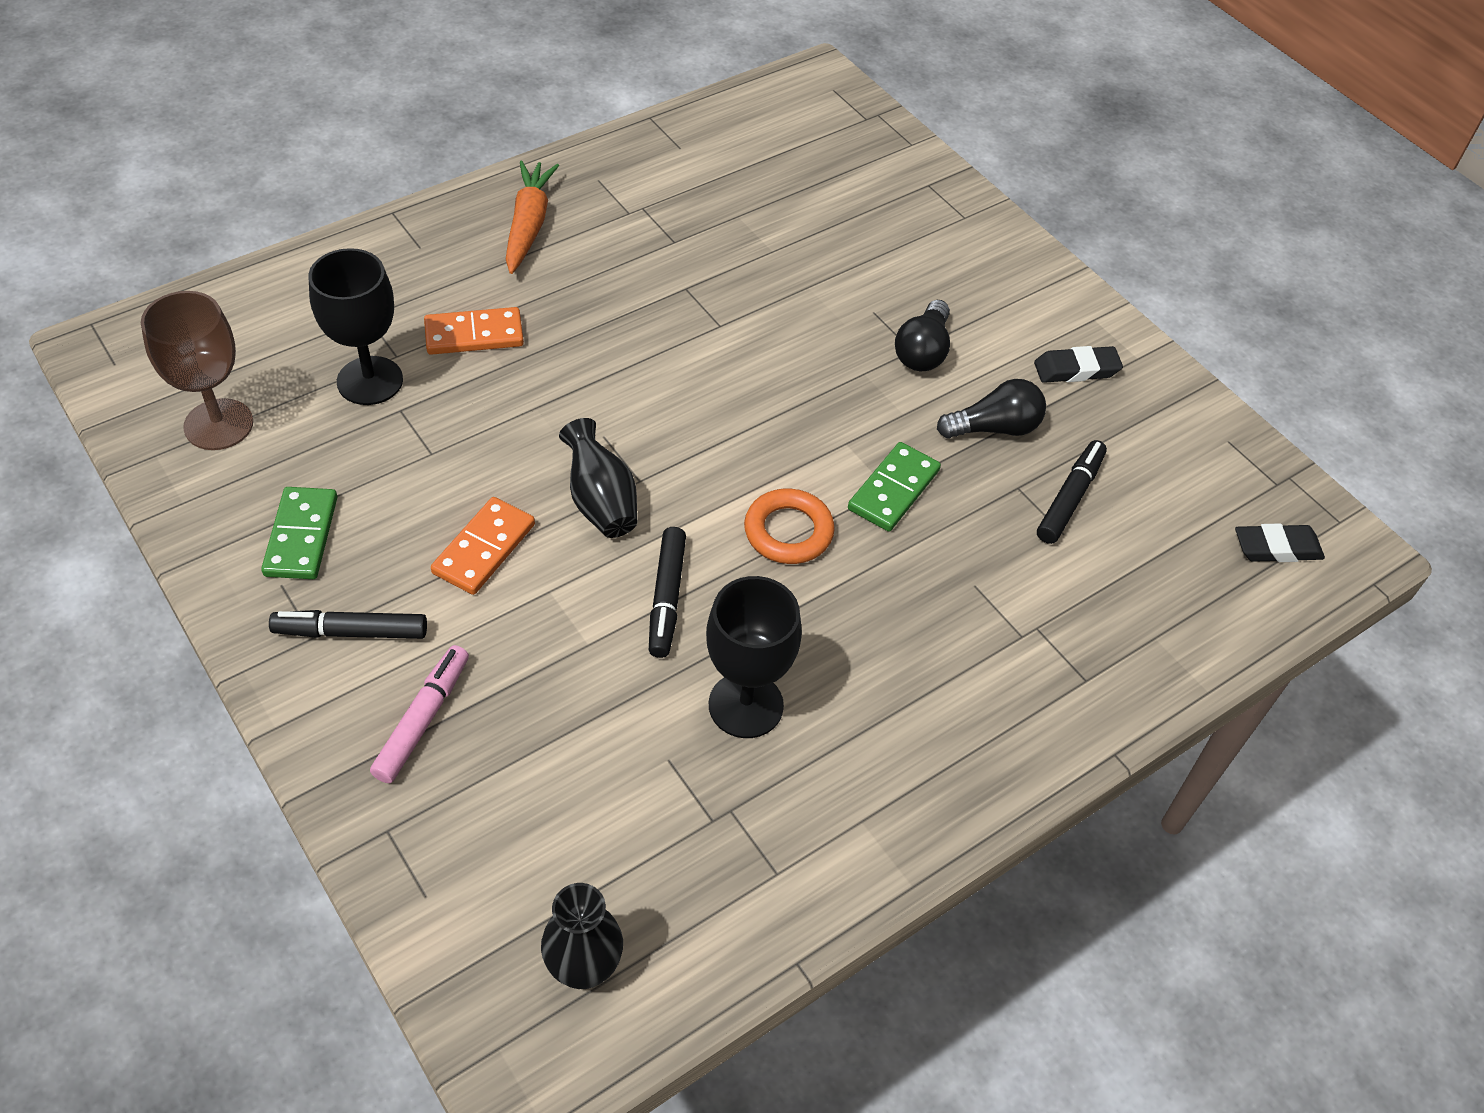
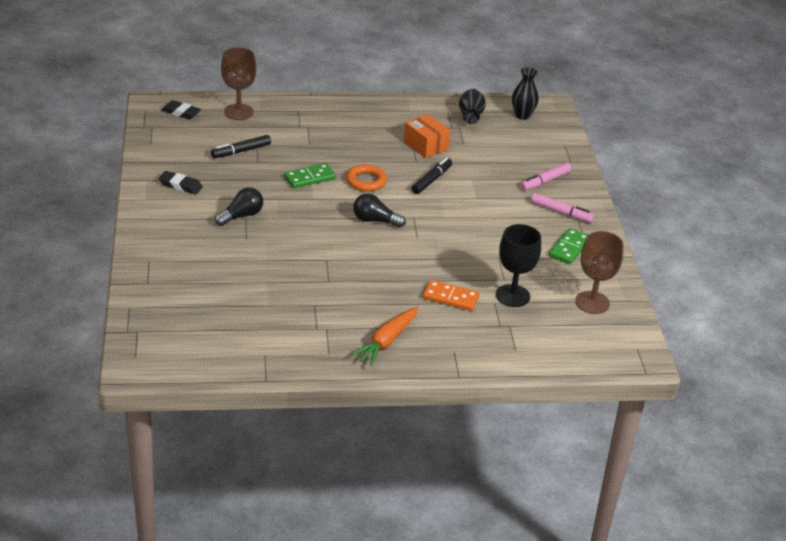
camera: 150 degrees left, 15 degrees down
(352, 632) = (561, 212): black marker -> pink marker
(484, 549) = (494, 218): orange domino -> none
(601, 502) = (435, 216): black vase -> black vase (470, 116)
(746, 705) = (426, 146): black goblet -> orange box
(994, 428) = (243, 180): black light bulb -> black light bulb (375, 220)
(1186, 608) = (238, 112): none -> brown goblet

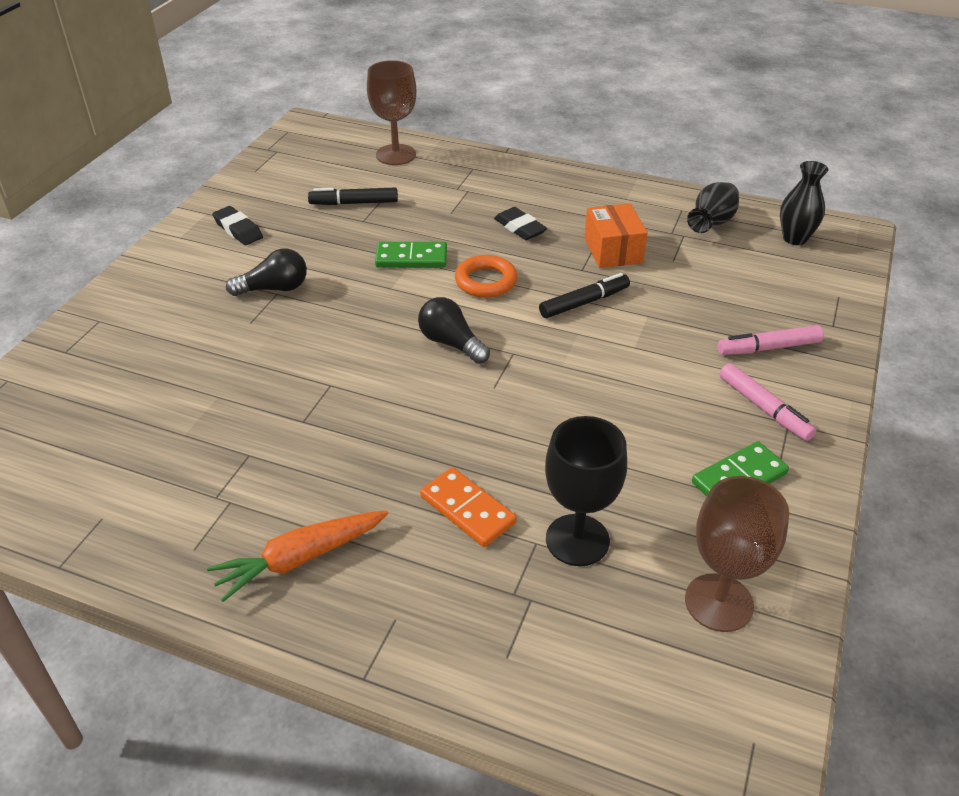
camera: 30 degrees right, 5 degrees up
(181, 113) = (326, 142): black eraser -> black eraser (520, 228)

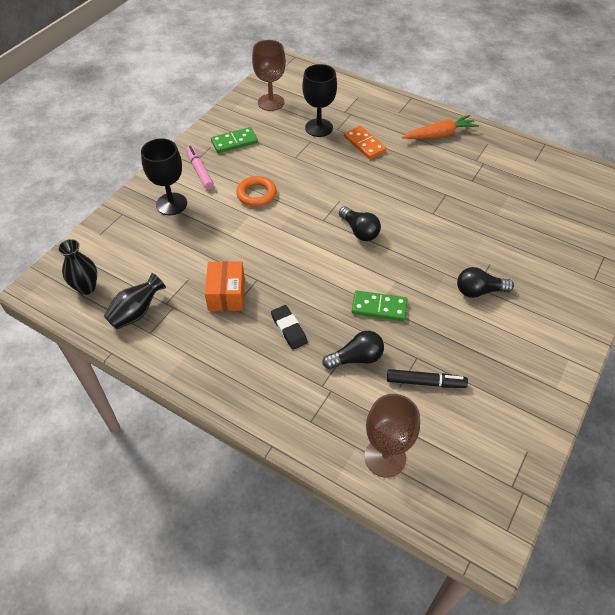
camera: 170 degrees left, 10 degrees up
(238, 230) = (521, 360): black eraser -> none
(433, 213) = (356, 358): none -> black light bulb
(486, 281) = (328, 277): orange ring -> orange ring (256, 194)
(583, 303) = (267, 250): black marker -> none
(769, 348) = (171, 204): pink marker -> black goblet

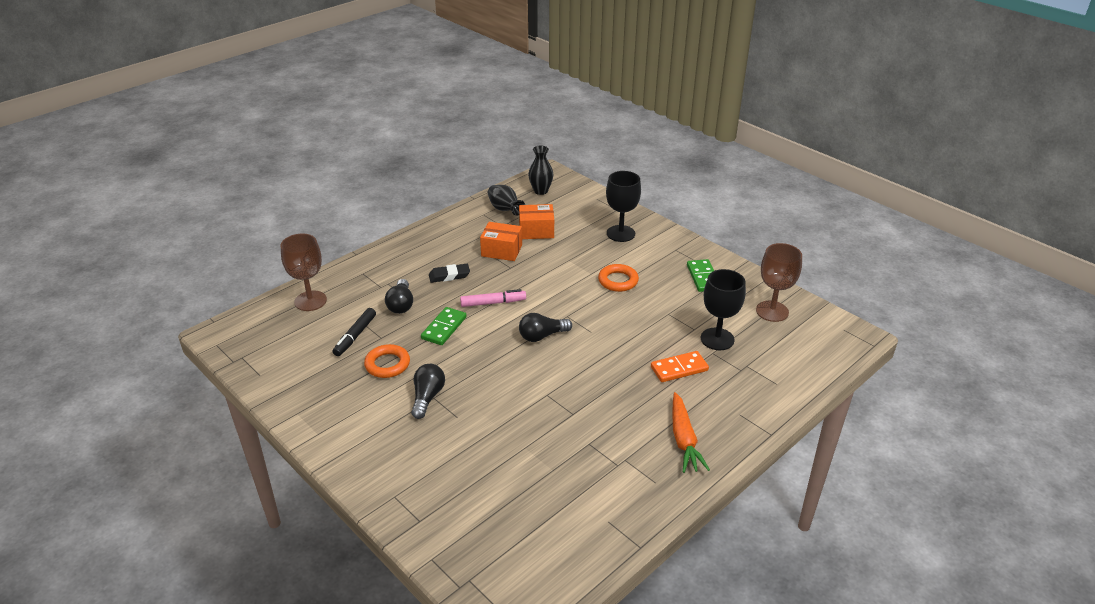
camera: 105 degrees right, 15 degrees down
(179, 272) = (536, 231): none -> orange box
(200, 171) = (661, 252): pink marker -> pink marker (492, 303)
(453, 337) = (387, 364): none -> orange ring

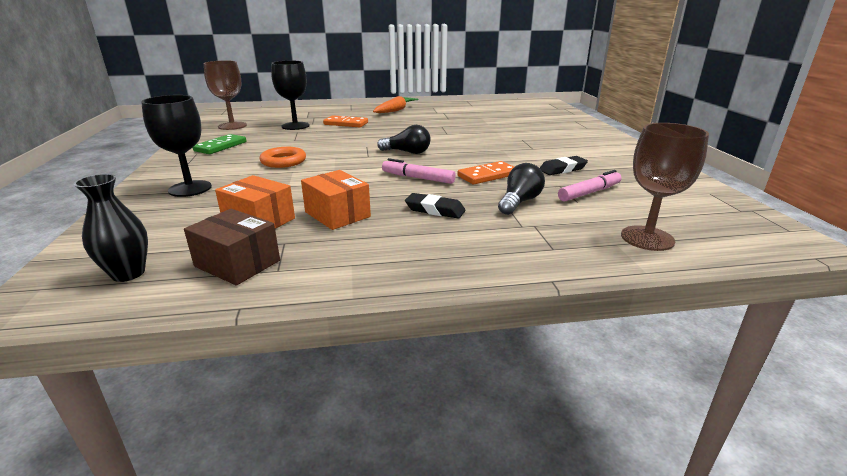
camera: 145 degrees left, 10 degrees down
(355, 336) = (589, 193): black marker -> pink marker
(387, 364) = (562, 169): orange ring -> black eraser
(427, 397) = (537, 149): black light bulb -> none
(444, 328) = (487, 175): green domino -> orange domino
(505, 210) = (237, 263): black vase -> brown box

